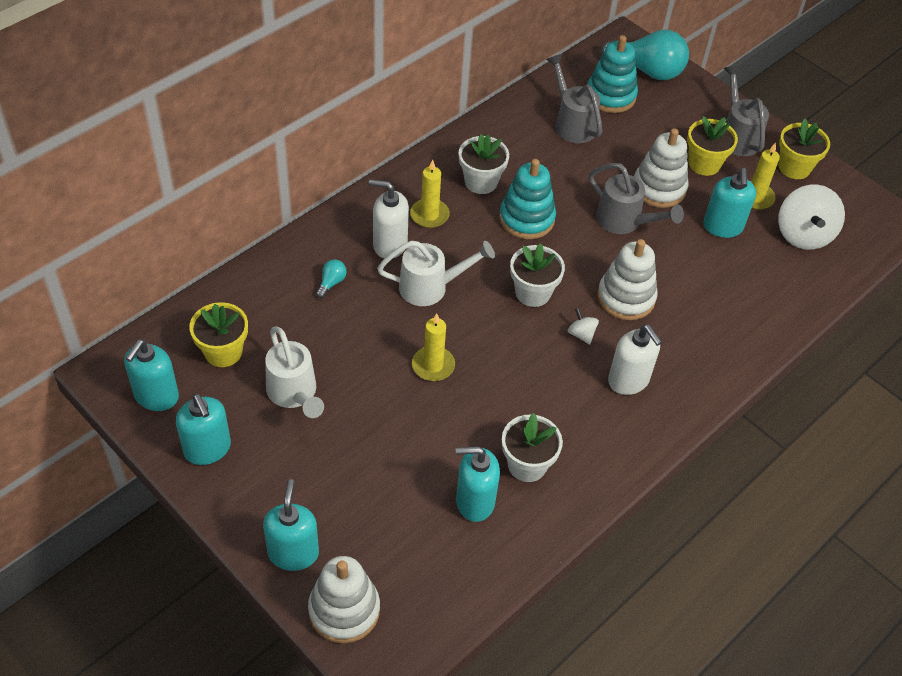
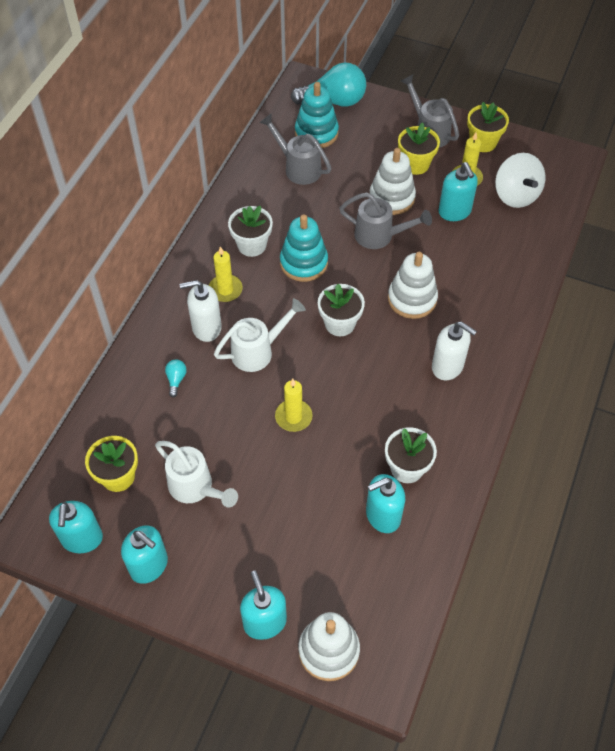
camera: 20 degrees left, 5 degrees up
(581, 334) = (394, 343): white spinning top -> none

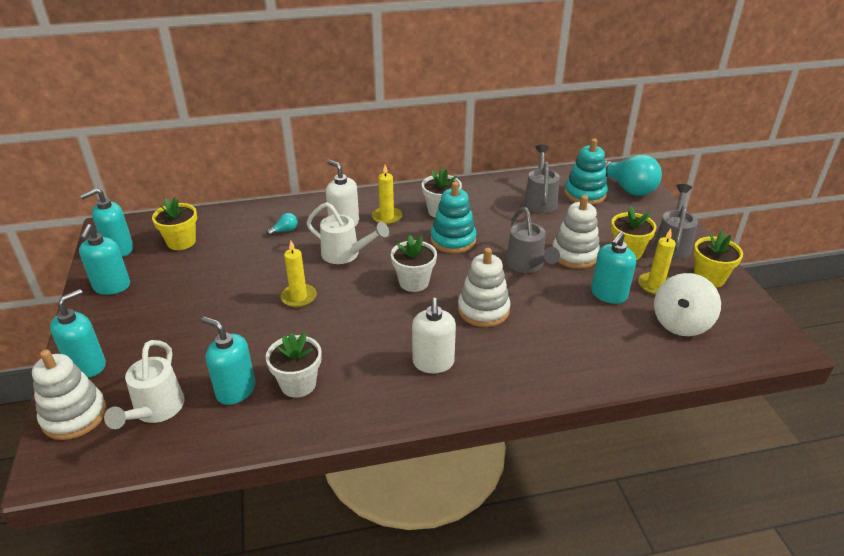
camera: 55 degrees right, 20 degrees down
(195, 487) = (195, 278): white watering can -> white watering can (156, 410)

